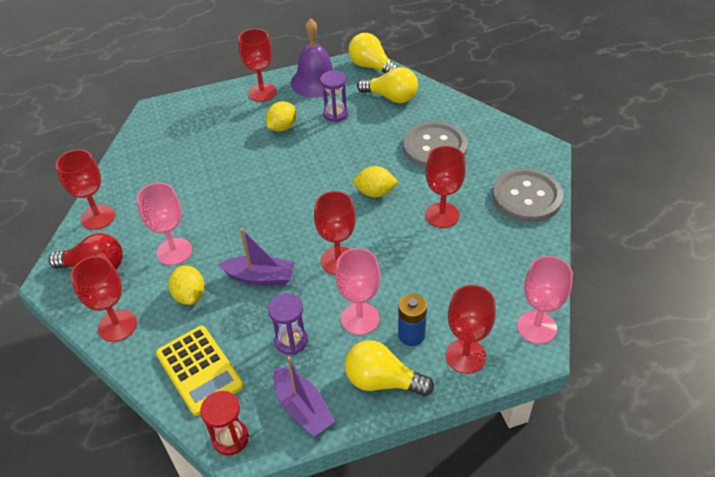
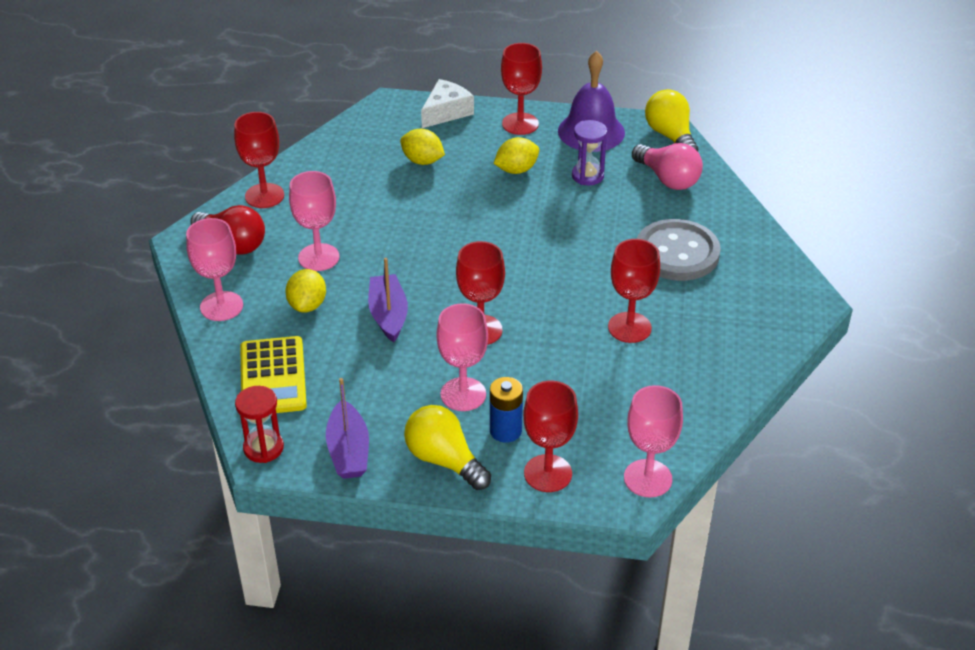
camera: 25 degrees right, 5 degrees down
(117, 325) = (221, 306): red goblet -> pink goblet
(202, 102) = (446, 112): none -> white cheese
(260, 277) = (388, 315): purple boat -> purple boat turned 135 degrees counterclockwise
(291, 341) = (379, 387): purple hourglass -> none
(375, 192) = (571, 276): yellow lemon -> yellow lemon (422, 161)
(391, 97) = (668, 179): yellow light bulb -> pink light bulb
(526, 197) = (745, 345): grey button -> none

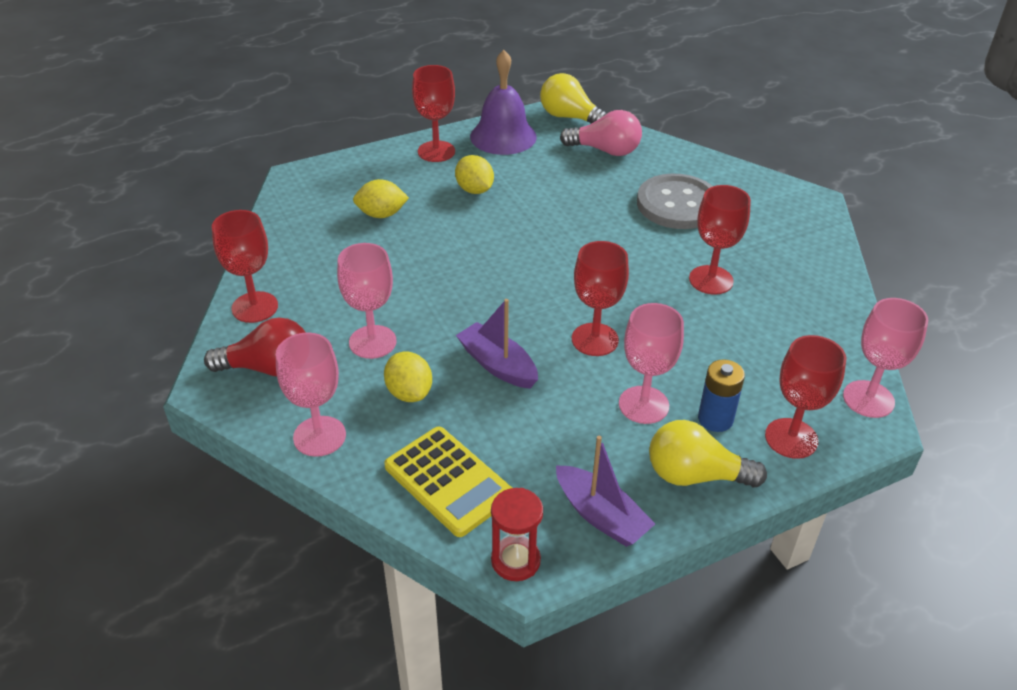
camera: 35 degrees left, 0 degrees up
(446, 112) = (358, 165): white cheese -> none
(516, 170) = (474, 190): yellow lemon -> yellow lemon turned 60 degrees counterclockwise
(587, 176) = (539, 172): purple hourglass -> none

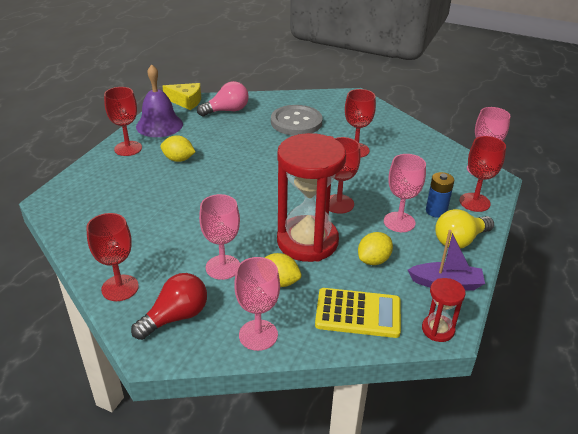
camera: 40 degrees left, 5 degrees down
(381, 214) = (137, 196): yellow lemon -> yellow lemon (373, 260)
(497, 365) = (307, 241): purple boat -> red hourglass
(570, 117) = (186, 101): yellow light bulb -> yellow cheese

